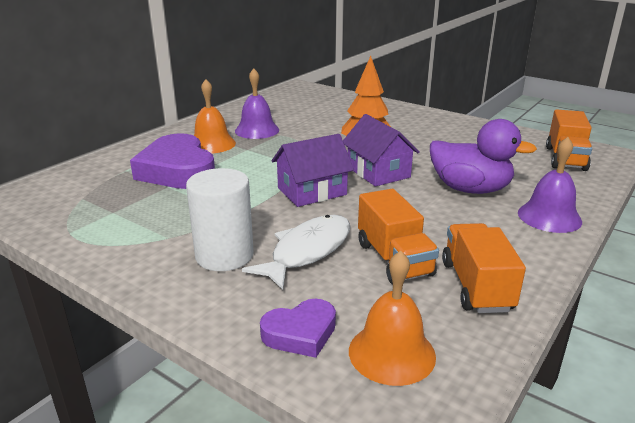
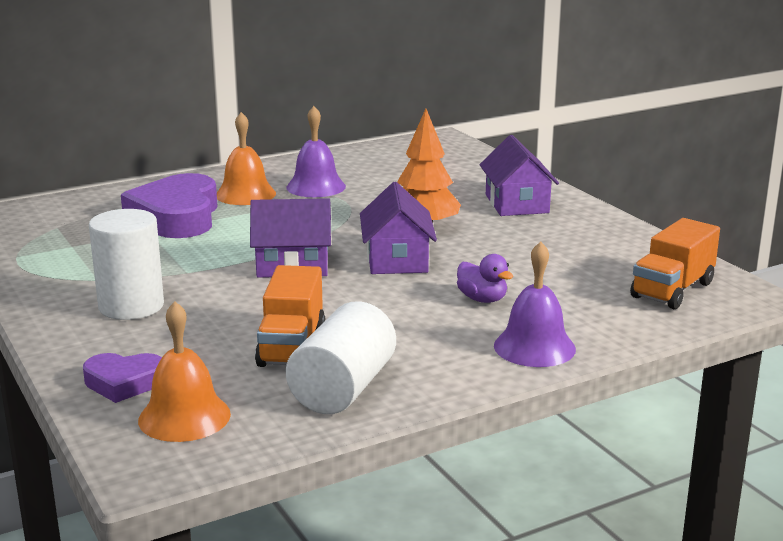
camera: 25 degrees right, 5 degrees down
(307, 251) = (214, 320): white fish -> none
(401, 120) = (516, 204): none -> purple house
(470, 189) = (482, 299): purple duck -> purple duck, size x0.52
(476, 286) = (343, 388): orange truck -> white cylinder

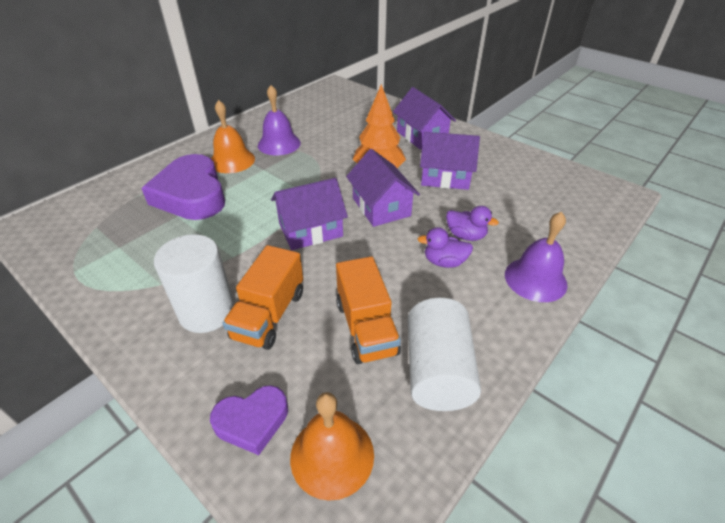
camera: 20 degrees left, 20 degrees up
(432, 315) = (444, 262): none -> purple duck
(509, 246) = (445, 177): none -> purple house
(672, 290) = (573, 198): orange truck -> orange truck (269, 315)

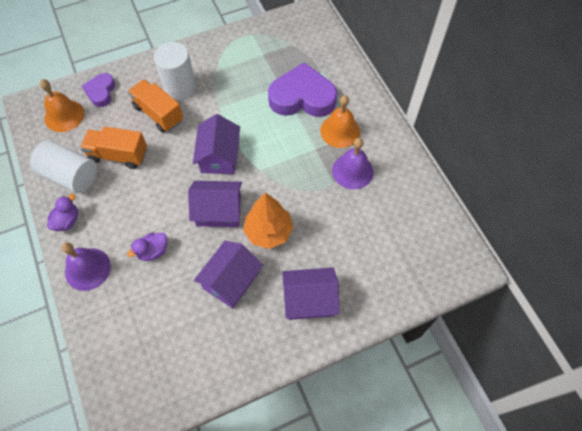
camera: 115 degrees right, 20 degrees up
(444, 262) = (138, 222): purple duck -> purple duck (67, 221)

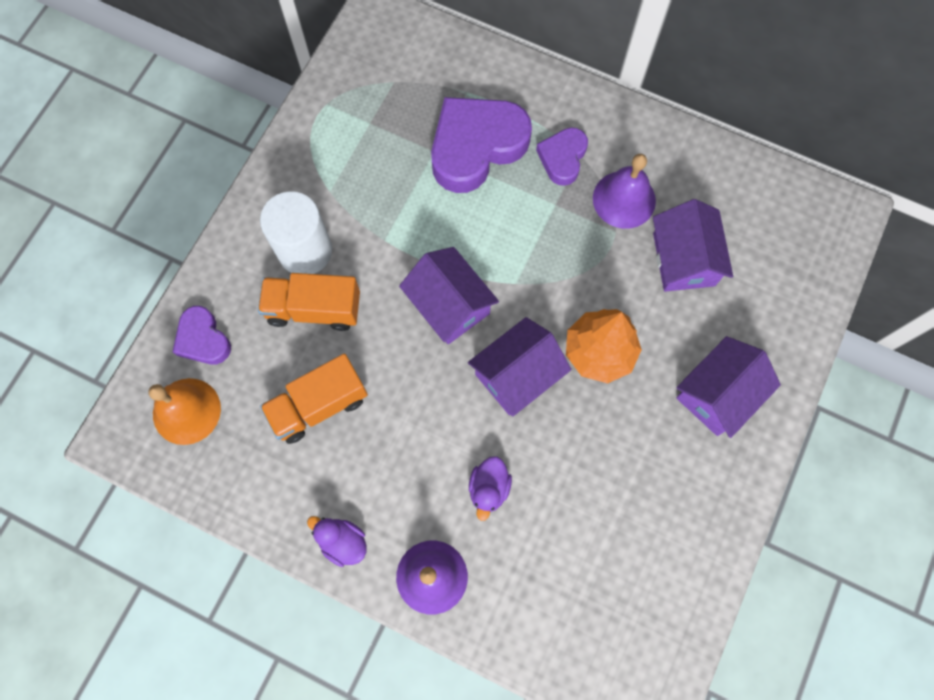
camera: 40 degrees left, 10 degrees up
(67, 221) = (342, 542): purple duck -> purple duck turned 45 degrees counterclockwise
(70, 175) = (283, 482): white cylinder -> none
(231, 280) = (613, 446): purple house -> purple house (683, 259)
(340, 131) = (562, 158): orange bell -> purple heart

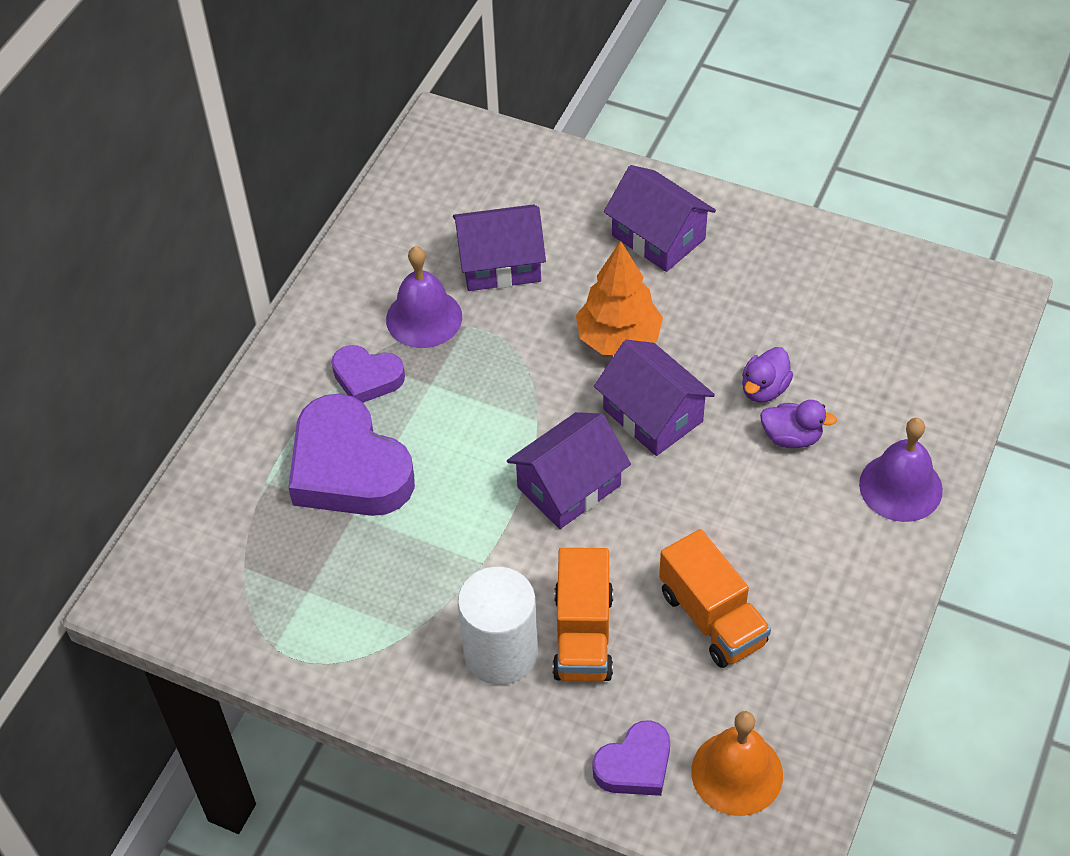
camera: 90 degrees left, 20 degrees down
(342, 542) = (877, 578): purple duck -> purple duck (764, 389)

